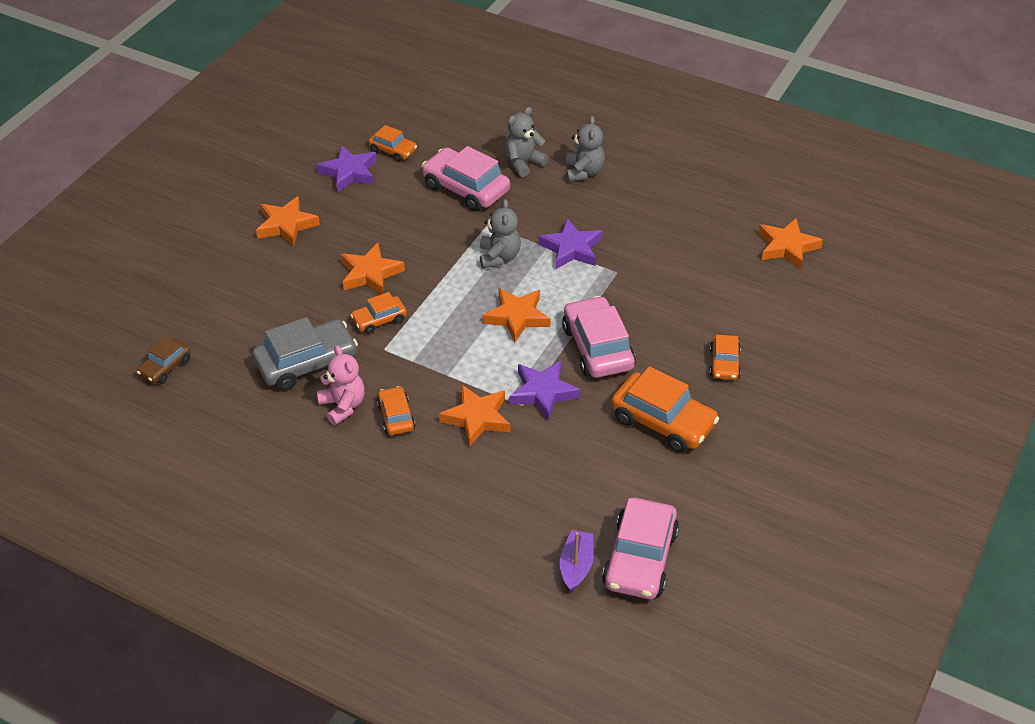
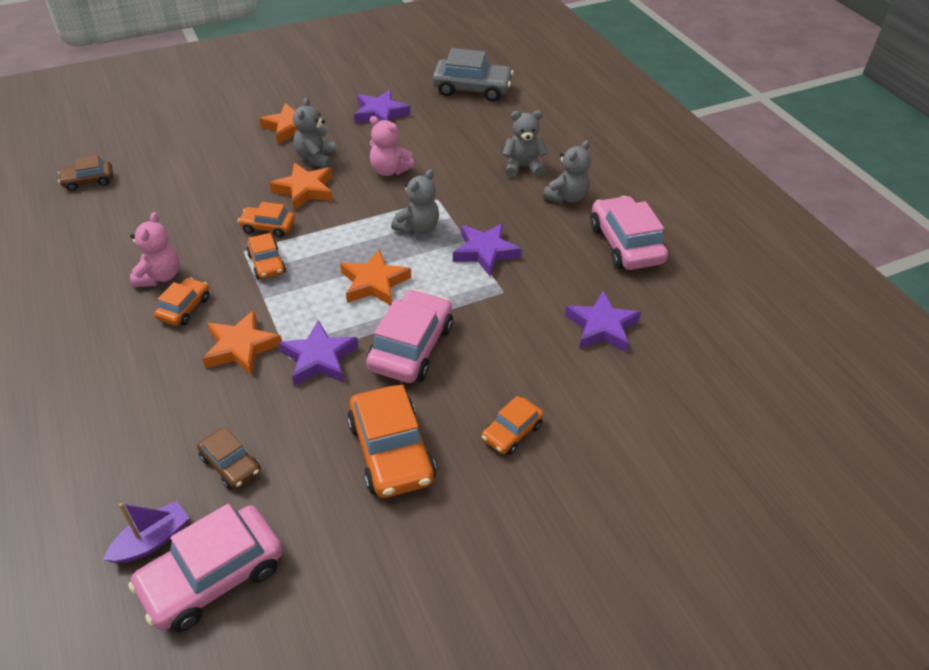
camera: 35 degrees right, 0 degrees up
(306, 363) = (178, 230): grey car -> grey car (472, 89)
(344, 241) = (316, 158): none -> grey teddy bear
(393, 150) = (431, 113): orange car -> orange car (267, 264)
(419, 220) = (389, 170): none -> pink teddy bear
(466, 188) = (453, 164): pink car -> pink car (625, 244)
(569, 493) = (231, 465): none -> brown car
(709, 260) = (601, 327): none -> purple star
(787, 247) = (696, 356): orange star -> none

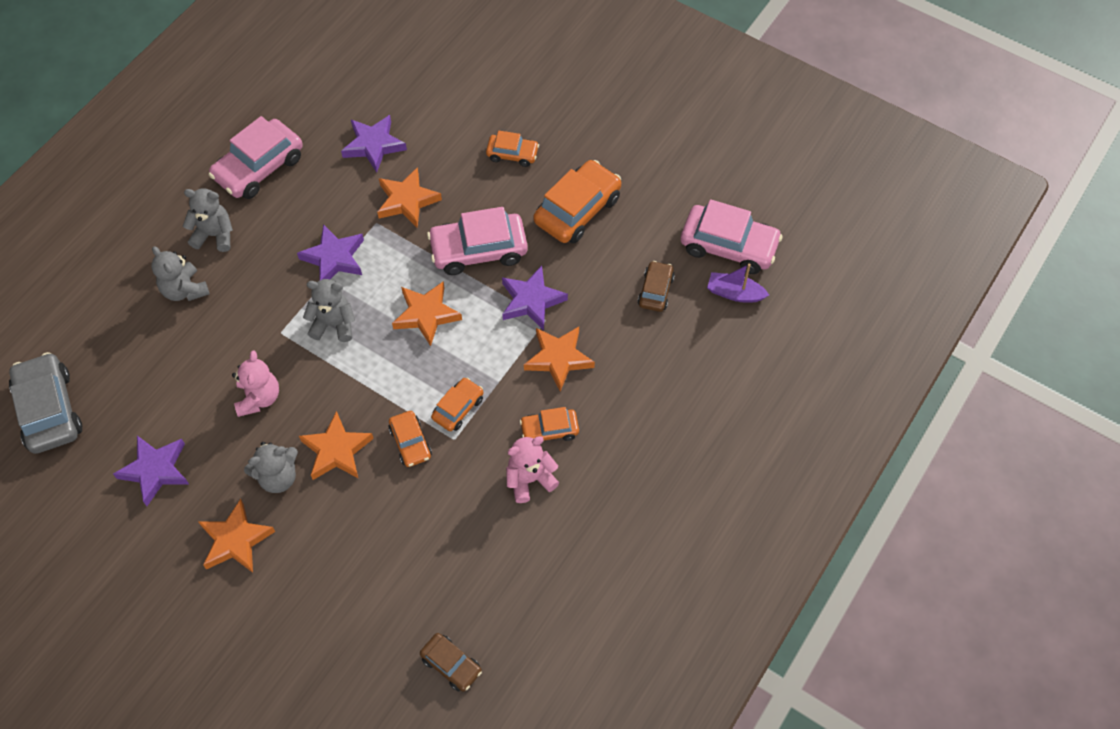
camera: 120 degrees left, 15 degrees up
(512, 322) = (407, 201): none -> orange star

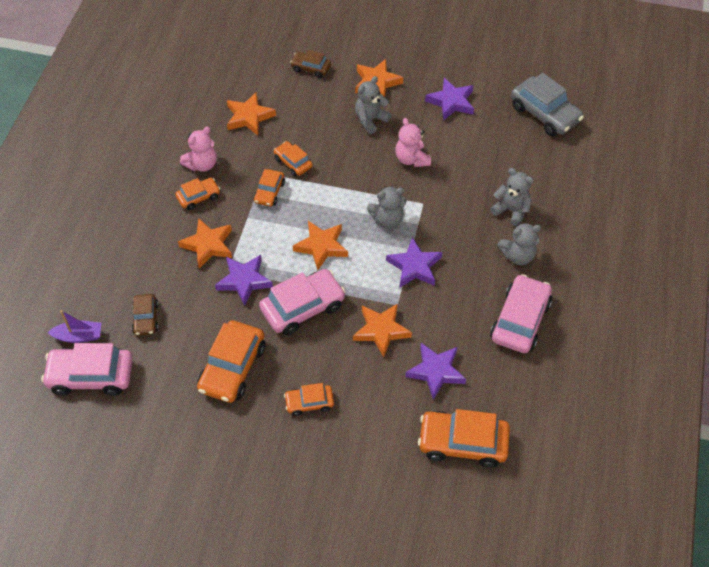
camera: 160 degrees right, 5 degrees down
(337, 450) = (340, 144): orange star -> orange star (249, 117)
(385, 78) = (462, 443): none -> orange car
(451, 664) = (215, 62): brown car -> brown car (311, 68)

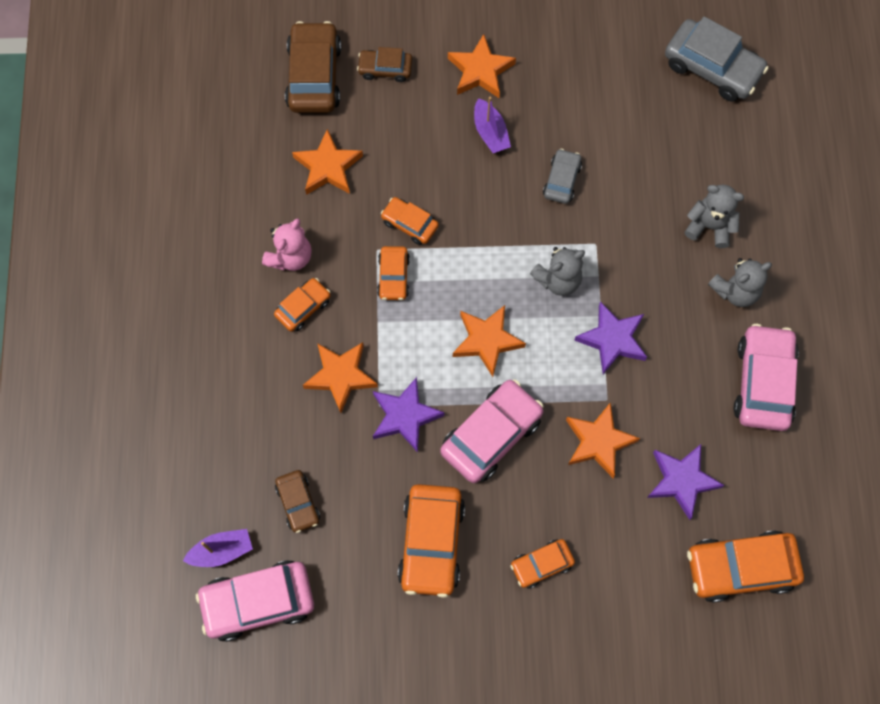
camera: 15 degrees left, 15 degrees up
(260, 62) = (314, 76): none -> brown car
(370, 120) = (490, 132): grey teddy bear -> purple boat
(411, 159) = (561, 180): pink teddy bear -> grey car
(451, 102) = (587, 78): purple star -> none

